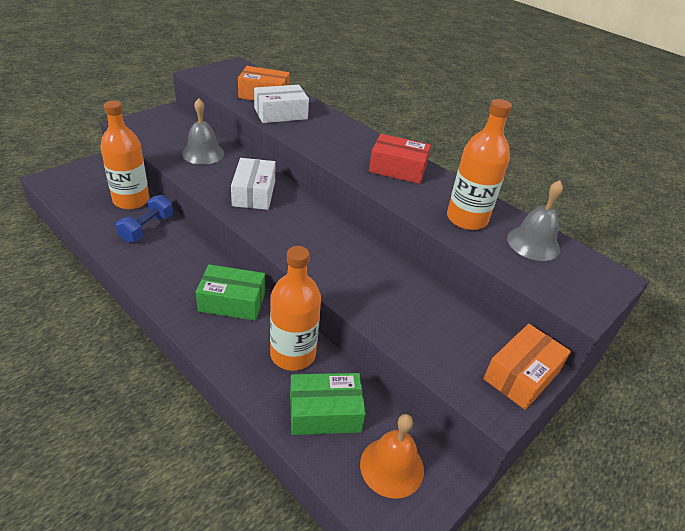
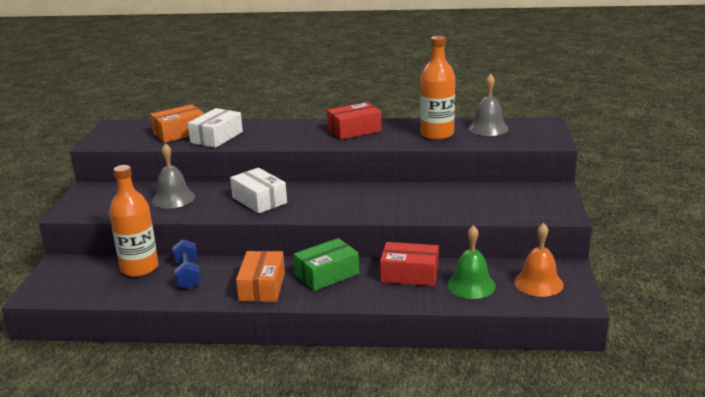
camera: 35 degrees left, 15 degrees down
(293, 354) = (409, 274): orange bottle -> red box
(325, 412) = (471, 285): green box -> green bell
(521, 375) = (553, 196): orange box -> orange box (262, 286)

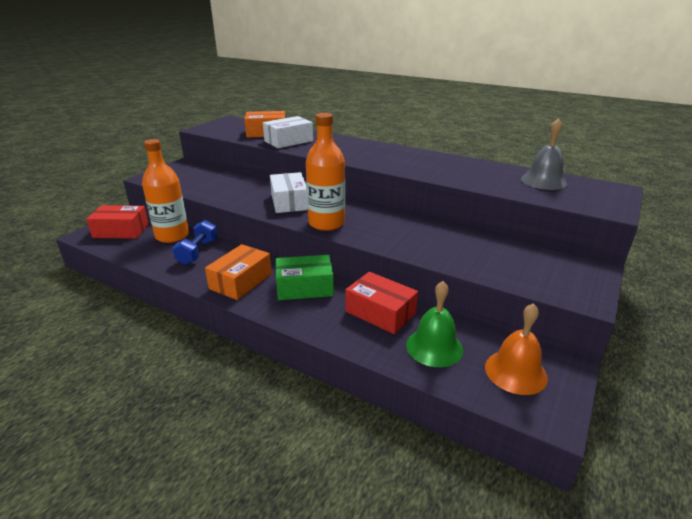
camera: 25 degrees right, 5 degrees up
(173, 198) = (228, 184): grey bell -> none
(354, 130) = (407, 157): red box -> red box (121, 231)
(437, 134) = (483, 176): orange bottle -> orange bottle (326, 223)

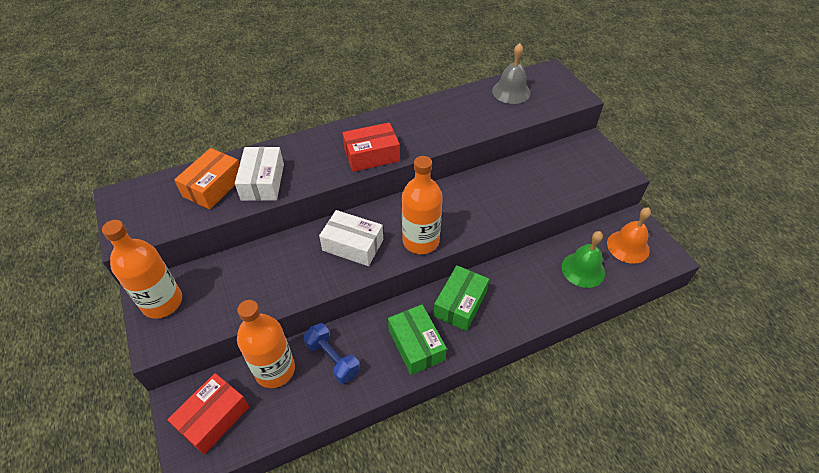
camera: 55 degrees left, 20 degrees up
(180, 169) = (162, 302): none -> orange bottle
(241, 281) = (416, 345): orange box -> green box
(380, 312) = (527, 275): red box -> red box (371, 155)

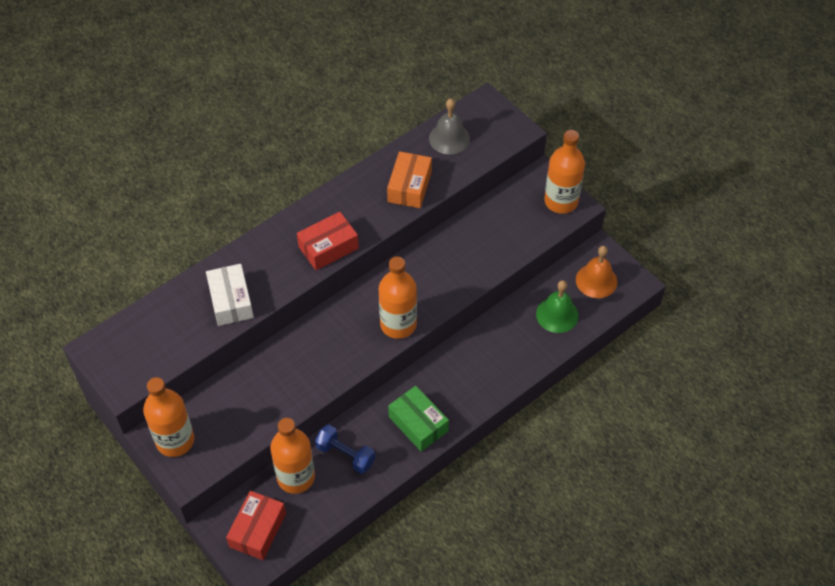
camera: 15 degrees left, 5 degrees up
(213, 186) = (184, 317): orange box -> orange box (409, 187)
(353, 245) = (334, 343): white box -> none
(460, 304) = (448, 376): green box -> none
(606, 166) = (561, 201): none -> orange bottle

